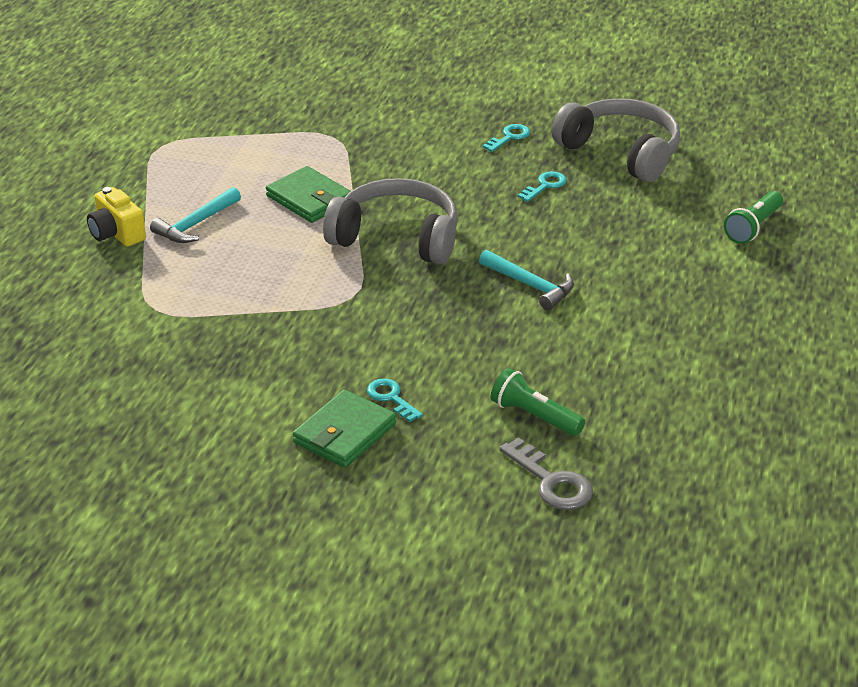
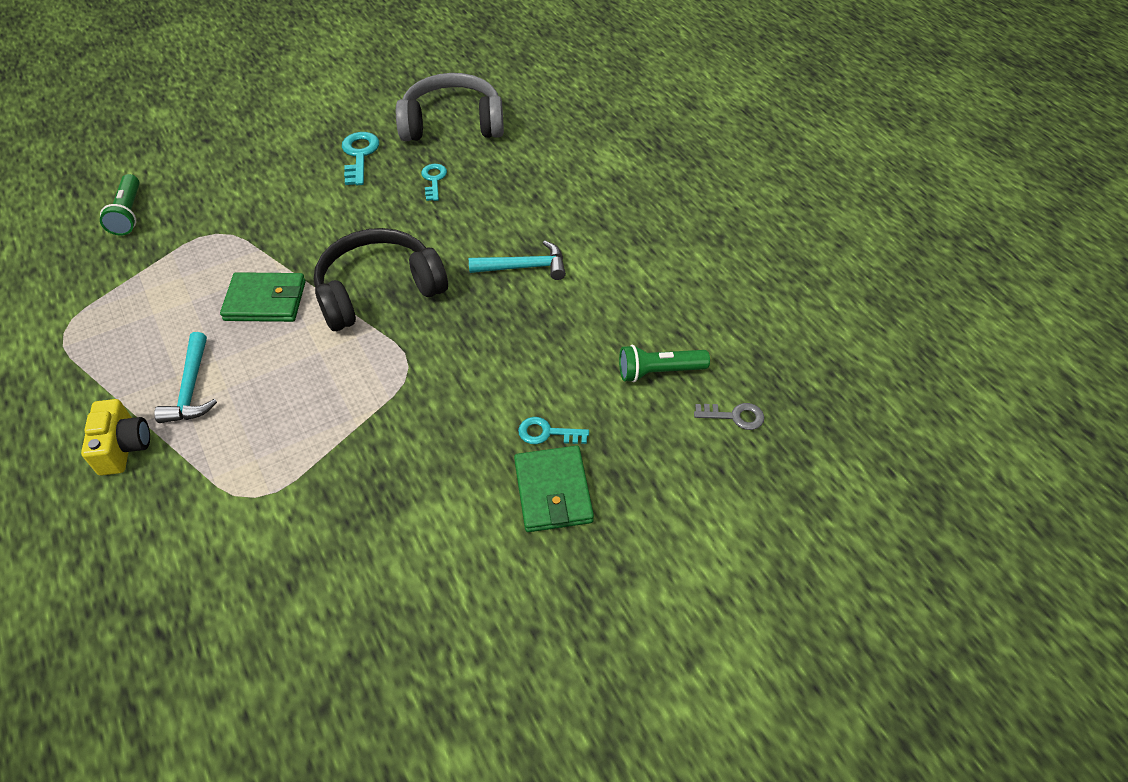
camera: 45 degrees left, 15 degrees up
(116, 234) = (124, 447): yellow camera -> yellow camera turned 105 degrees counterclockwise
(396, 238) = (379, 290): grey headphones -> black headphones
(509, 137) = (359, 155): turquoise key -> turquoise key, size x1.51
(551, 481) = (734, 416): grey key -> grey key, size x0.66
(753, 227) = (604, 132): green flashlight -> green flashlight (128, 214)

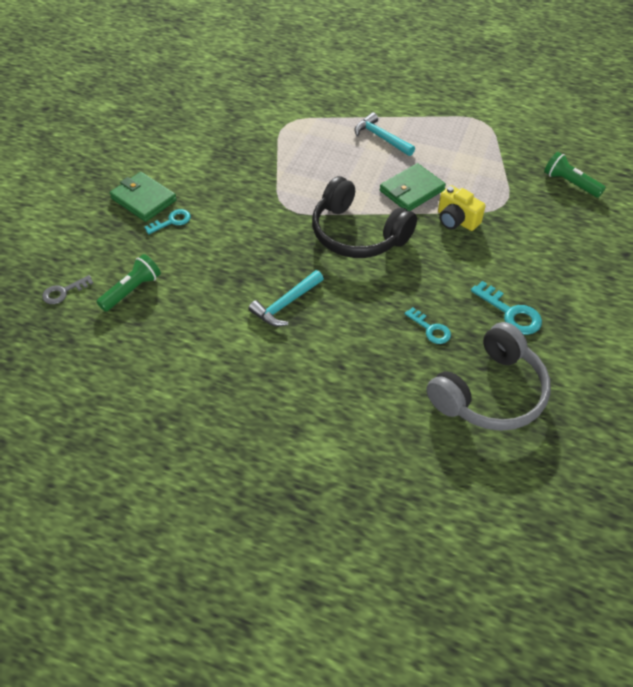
camera: 140 degrees right, 0 degrees up
(124, 447) = (372, 105): yellow camera -> yellow camera (456, 220)
(379, 290) = (358, 233): black headphones -> black headphones turned 105 degrees clockwise

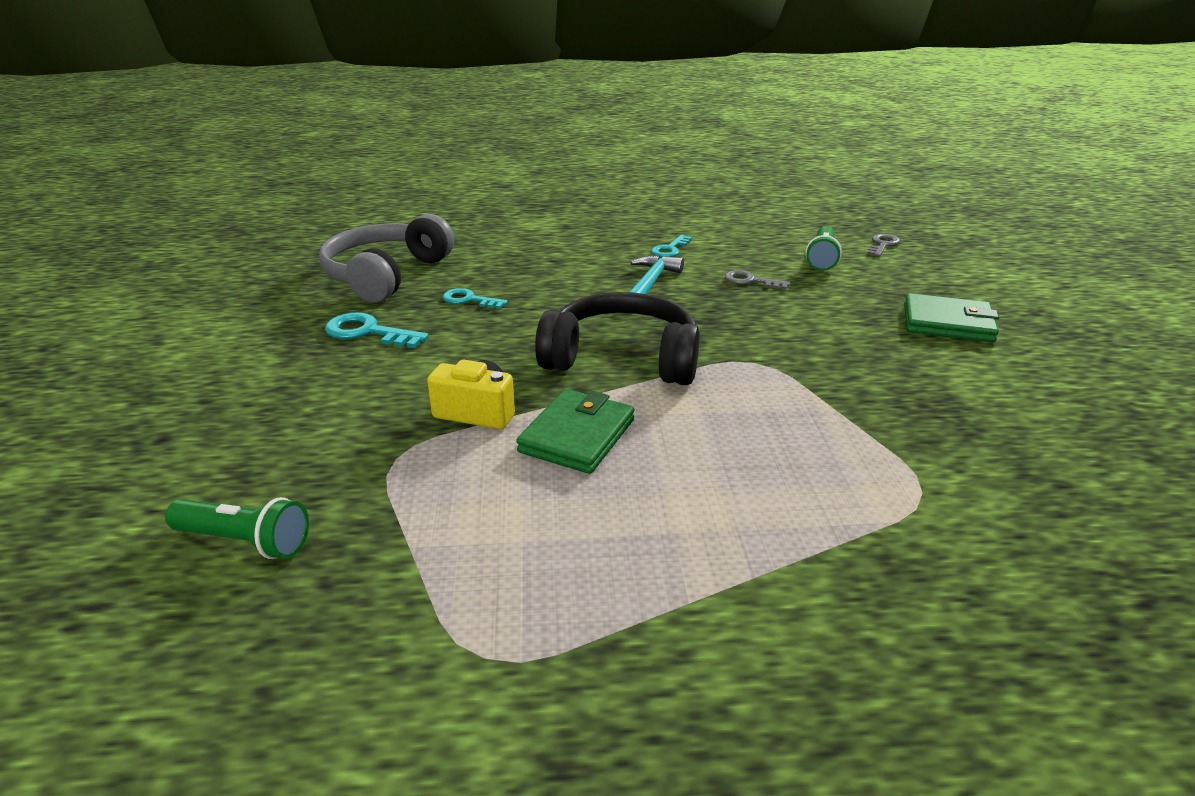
camera: 155 degrees right, 20 degrees down
(171, 221) = (876, 312): turquoise key -> turquoise key (670, 249)
(213, 281) = (751, 281): none -> grey key
(381, 138) = (708, 520): turquoise hammer -> none

